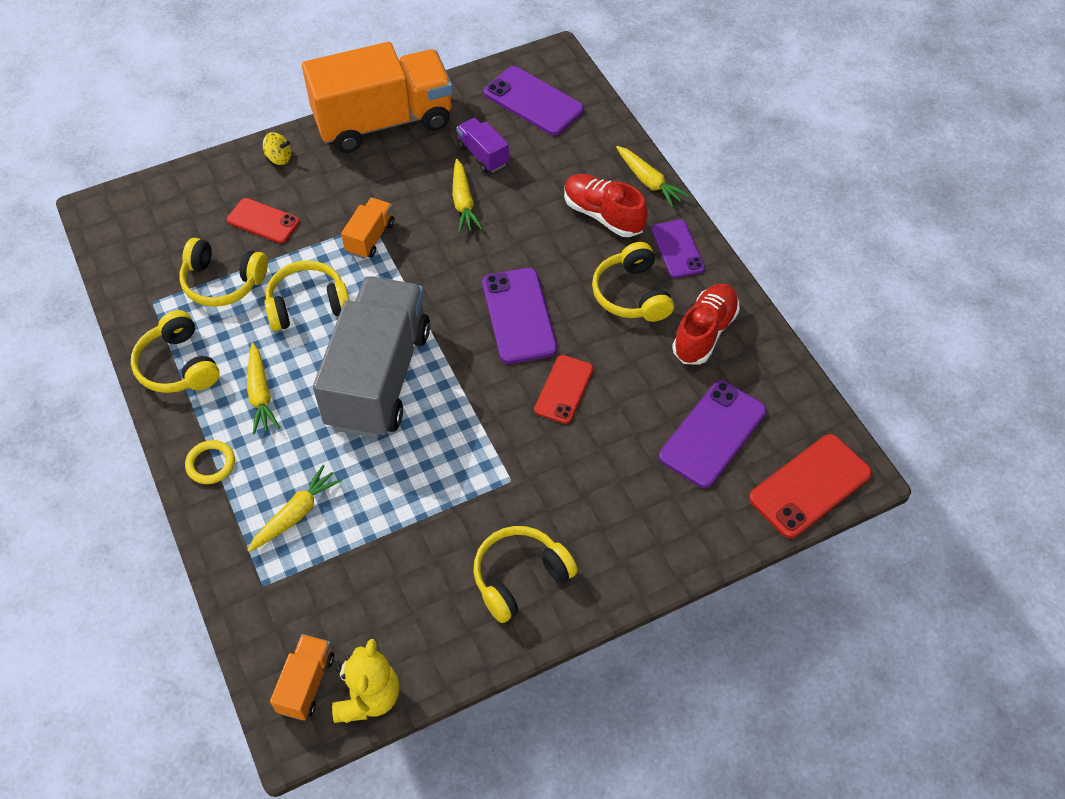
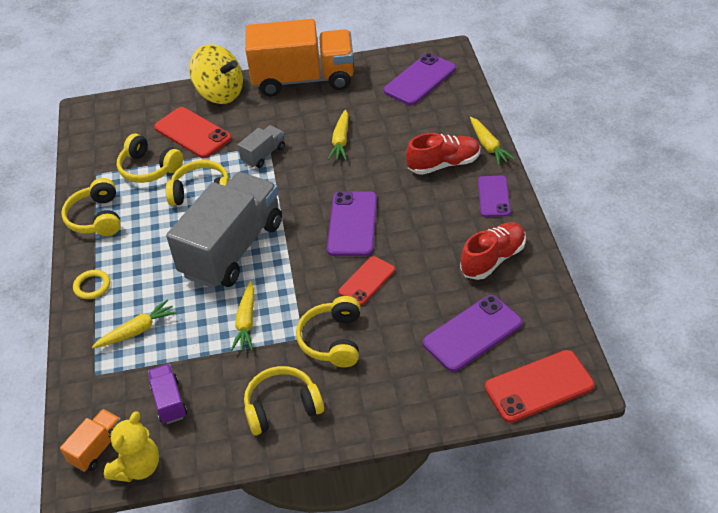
camera: 20 degrees right, 10 degrees down
(260, 395) = (145, 246): yellow carrot -> yellow carrot (246, 322)
(263, 221) = (193, 133): red phone -> red phone, size x1.53
(279, 158) = (220, 93): yellow spinning top -> yellow spinning top, size x2.41
(370, 238) = (263, 155): orange truck -> grey truck
(483, 155) = (368, 111): purple truck -> purple truck (169, 402)
(533, 101) = (419, 80): purple phone -> purple phone turned 75 degrees clockwise
(603, 215) = (444, 164): red shoe -> red shoe turned 105 degrees clockwise
(631, 294) = (445, 223): yellow headphones -> yellow headphones (333, 340)

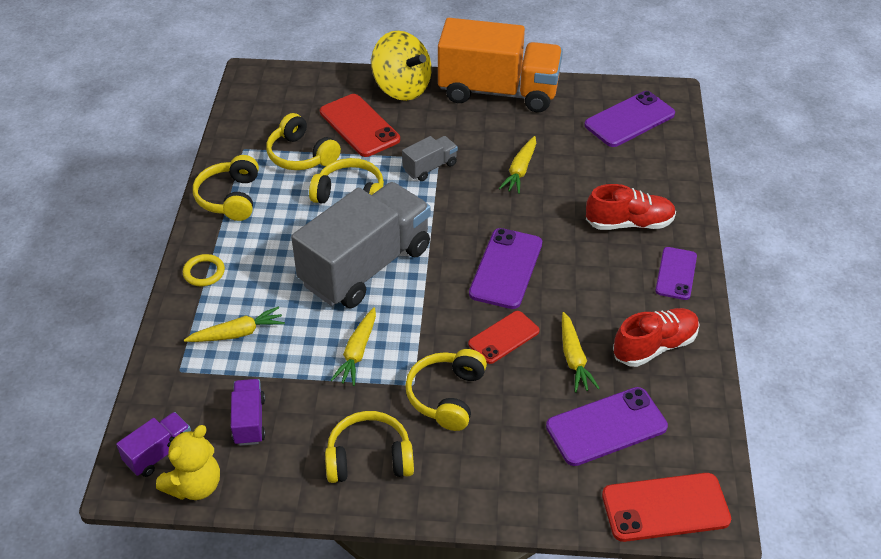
camera: 10 degrees right, 0 degrees up
(98, 448) = (159, 453): orange truck -> purple truck
(488, 146) = (687, 214): yellow carrot -> yellow carrot (574, 359)

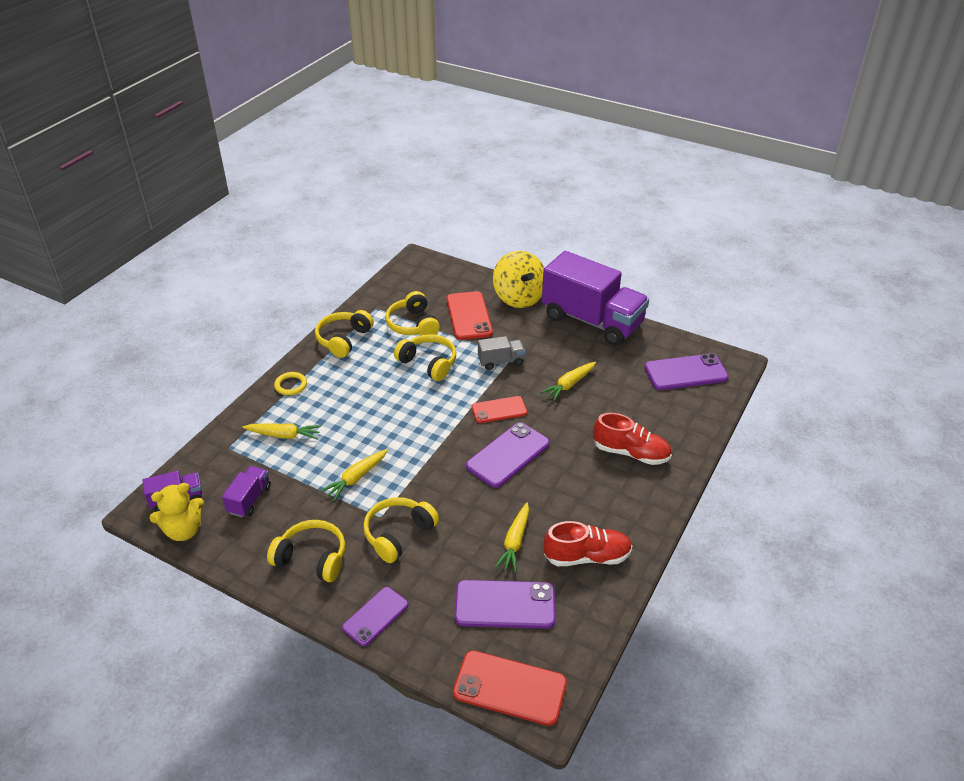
camera: 25 degrees right, 5 degrees down
(366, 266) = (404, 418): grey truck -> none
(498, 92) = (592, 321): orange truck -> purple truck
(504, 337) = (471, 506): red phone -> red phone (499, 410)
(676, 273) = (644, 505): purple phone -> purple phone (375, 616)

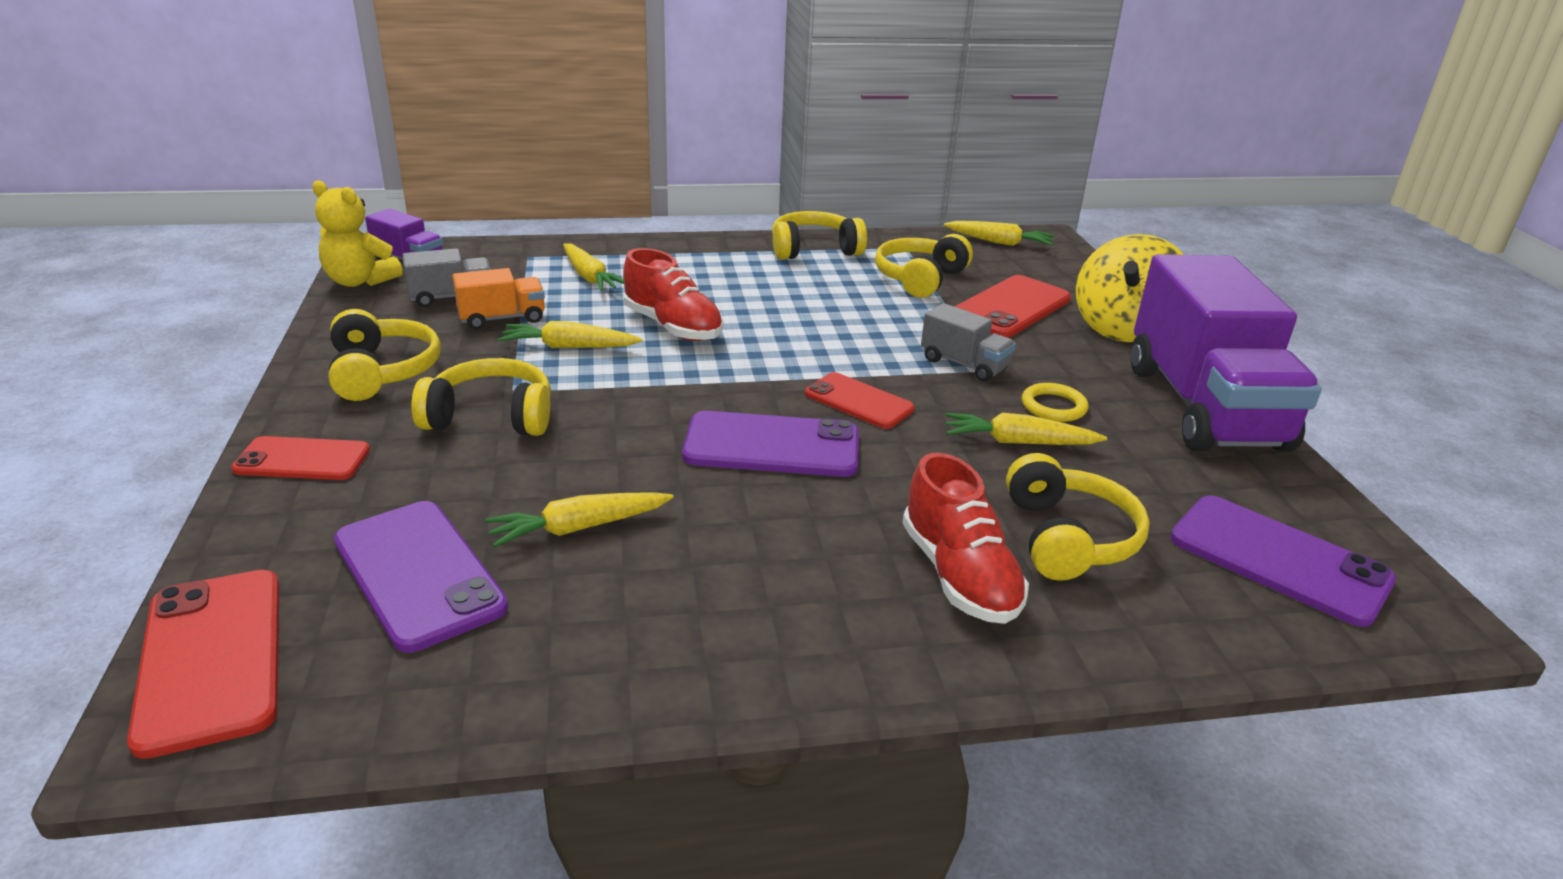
camera: 50 degrees right, 10 degrees down
(249, 499) = (451, 297): purple truck -> grey truck
(291, 385) = (683, 250): yellow ring -> yellow ring (1053, 406)
(298, 489) = (502, 318): none -> orange truck
(375, 616) = (302, 460): purple phone -> red phone
(405, 276) = (999, 242): none -> yellow carrot
(428, 363) = (865, 315): yellow headphones -> yellow headphones (1068, 538)
(587, 557) = (624, 626): red shoe -> red shoe (672, 327)

